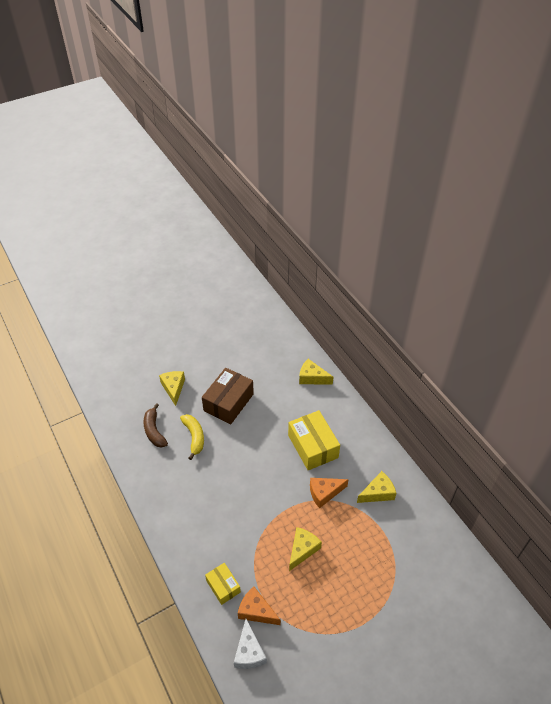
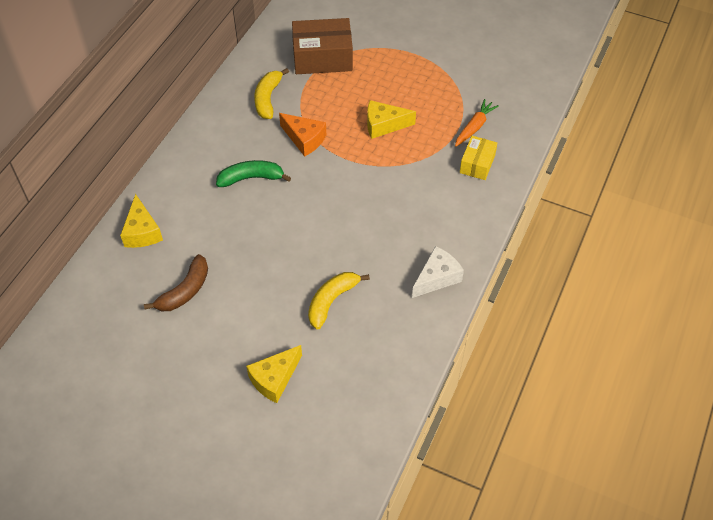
camera: 125 degrees left, 5 degrees up
(154, 431) = (359, 352): brown banana -> brown banana (185, 291)
(228, 402) = (249, 298): brown box -> brown box (322, 58)
(249, 652) = (513, 113): white cheese -> white cheese (437, 278)
(256, 611) = (474, 127): orange cheese -> orange carrot
(313, 446) = (251, 178): yellow box -> green banana
(378, 493) = (268, 98): yellow cheese -> yellow banana

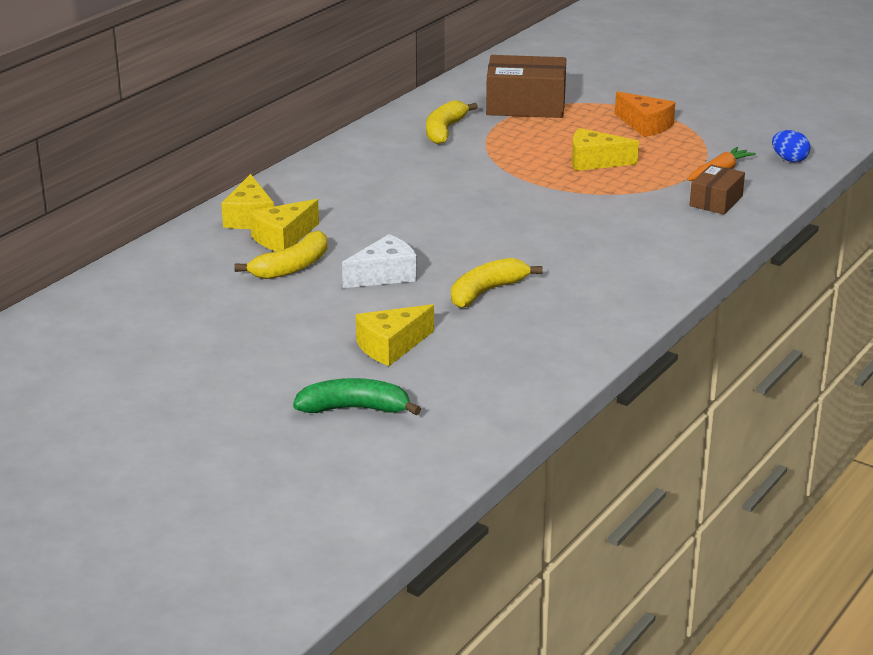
camera: 10 degrees right, 25 degrees down
(172, 254) = (283, 238): none -> yellow cheese
(185, 291) = (292, 267): brown banana -> yellow banana
(251, 178) = (405, 188): green banana -> green banana (355, 409)
(304, 139) = (484, 164): orange cheese -> orange cheese (645, 125)
(437, 278) = (637, 286): white cheese -> white cheese (385, 275)
(477, 164) = (716, 201): yellow box -> brown box
(521, 104) = (789, 159): none -> blue egg

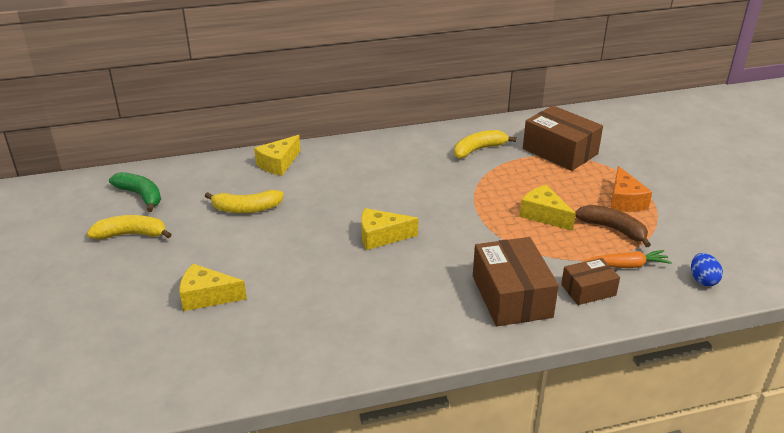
camera: 40 degrees right, 5 degrees up
(283, 238) = (273, 186): yellow cheese -> yellow cheese (381, 237)
(355, 409) = (117, 332): green banana -> green banana (141, 196)
(385, 275) = (284, 241): white cheese -> none
(486, 292) = (321, 285): yellow banana -> yellow banana (131, 234)
(663, 230) = (511, 296): none -> brown box
(668, 150) = (613, 229): none -> brown banana

